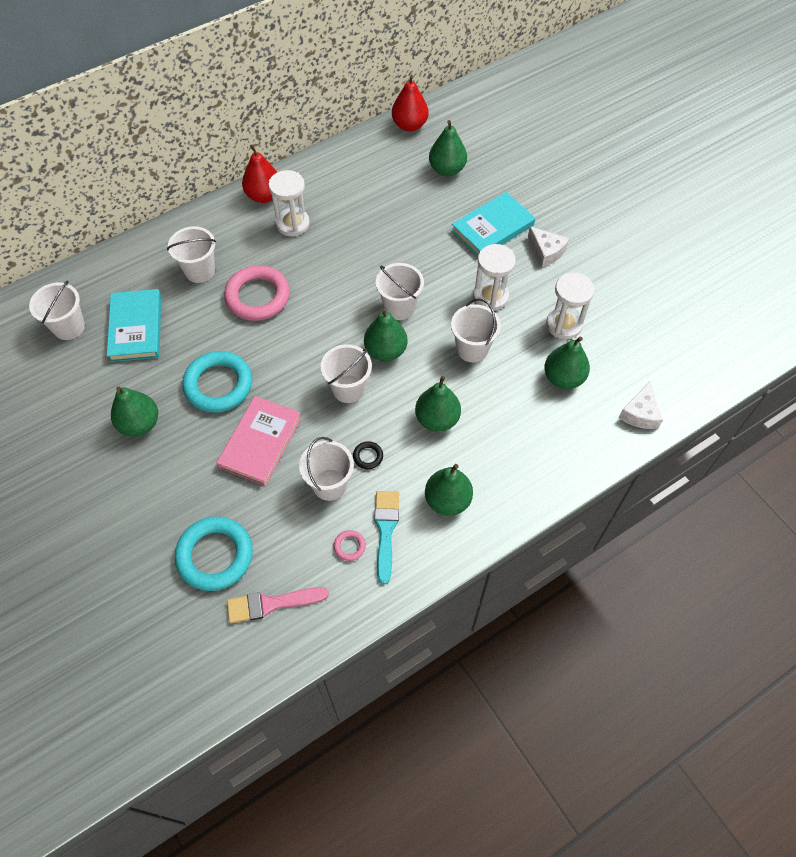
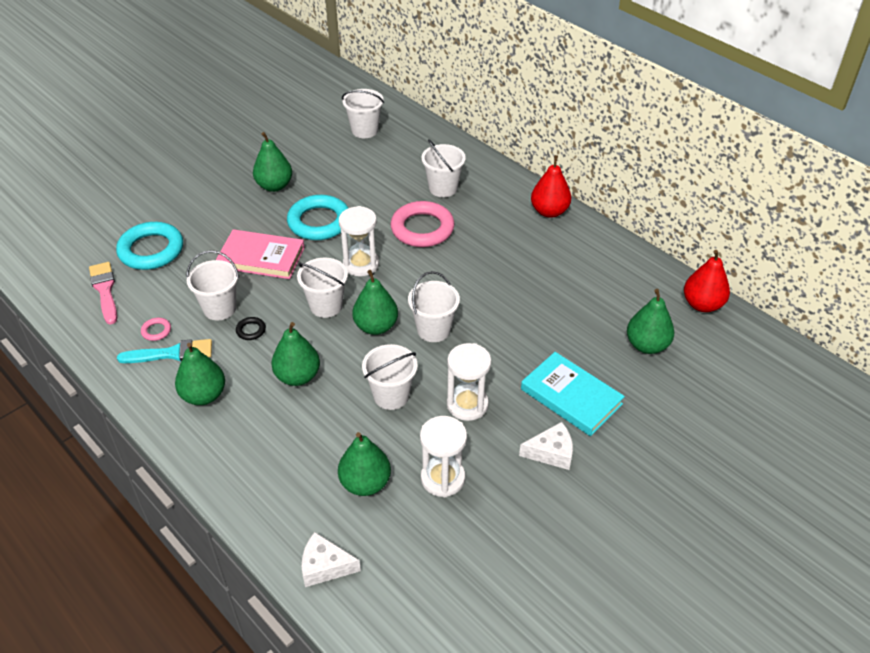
camera: 80 degrees right, 15 degrees down
(136, 328) = (371, 165): turquoise book -> none
(292, 224) = (520, 236): white hourglass -> white hourglass (361, 264)
(546, 251) = (551, 452): white cheese -> white cheese turned 135 degrees counterclockwise

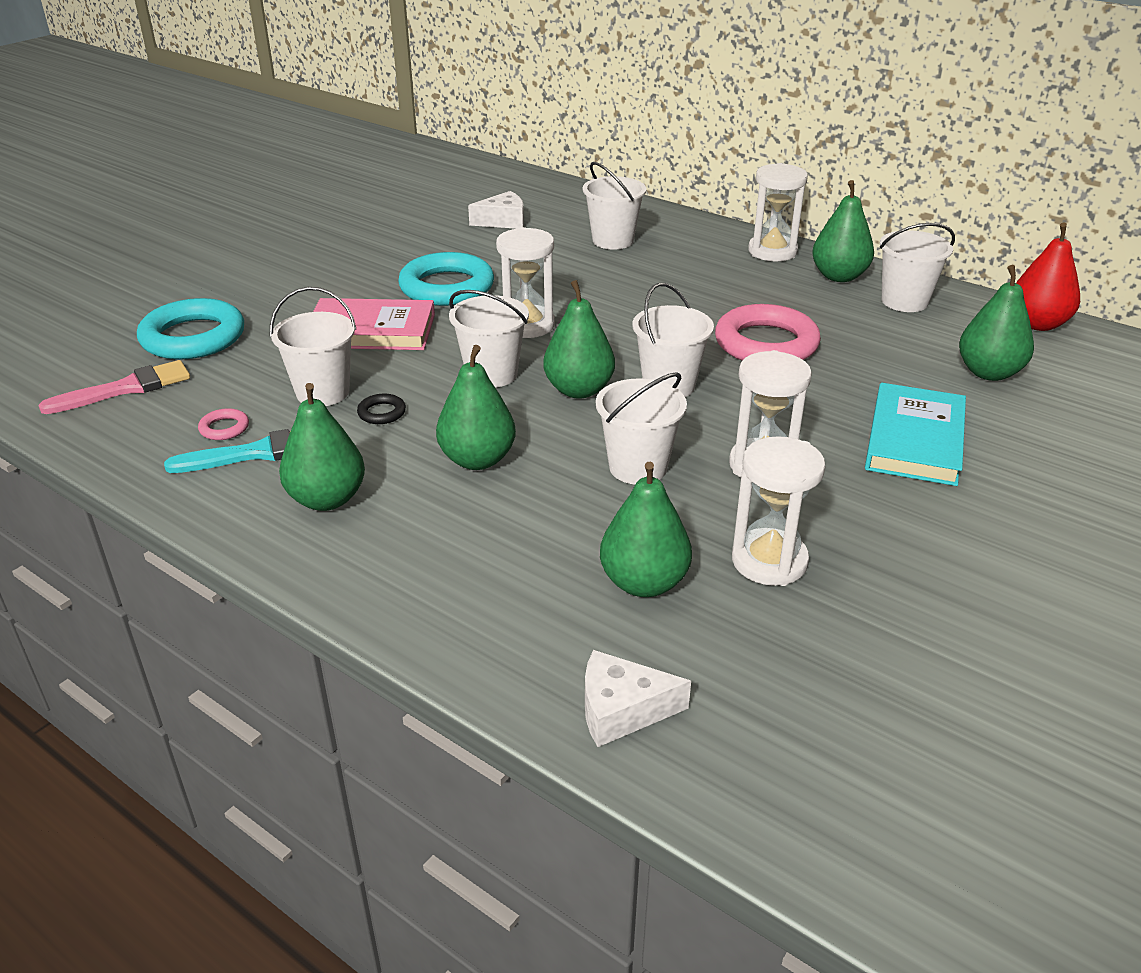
camera: 10 degrees left, 10 degrees down
(105, 290) = (126, 388): pink brush -> pink brush turned 90 degrees clockwise
(274, 186) = (366, 256): green pear -> green pear (839, 276)
(365, 130) = (478, 195): white bucket -> white bucket (904, 301)
(422, 228) = (602, 282): pink ring -> pink ring (766, 343)
(549, 211) = (772, 251): red pear -> white hourglass
(551, 452) = (923, 509): white cheese -> white cheese (503, 221)
(571, 396) = (914, 440): turquoise book -> turquoise book turned 75 degrees clockwise

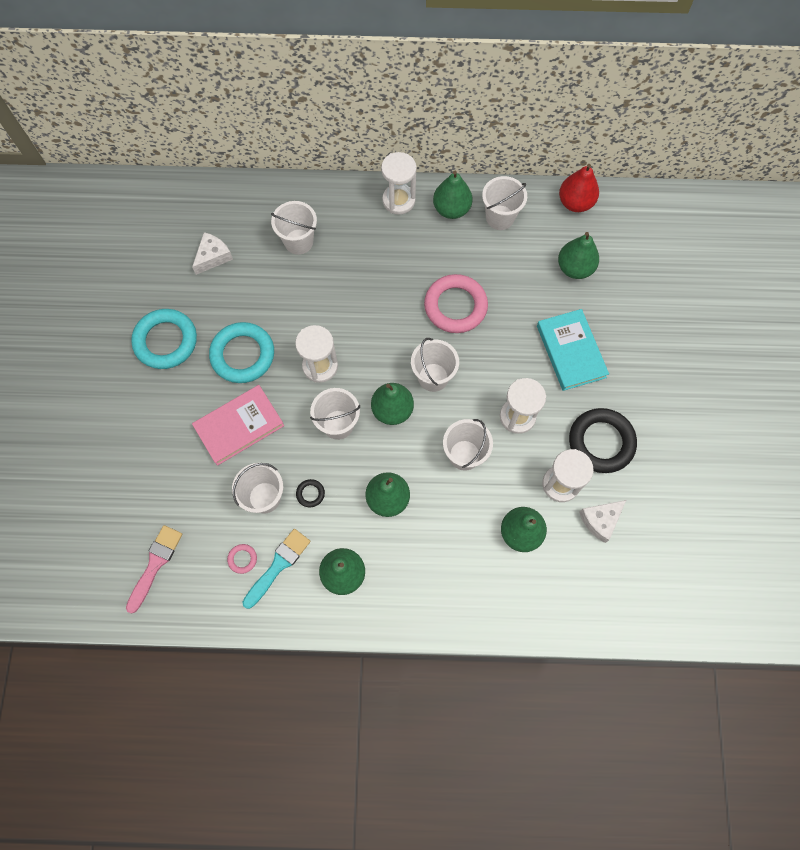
camera: 35 degrees left, 35 degrees up
(193, 337) = (143, 497): turquoise ring -> turquoise ring (166, 341)
(621, 710) = (560, 609): white cheese -> white cheese (600, 520)
(888, 547) = (601, 442): none -> black ring

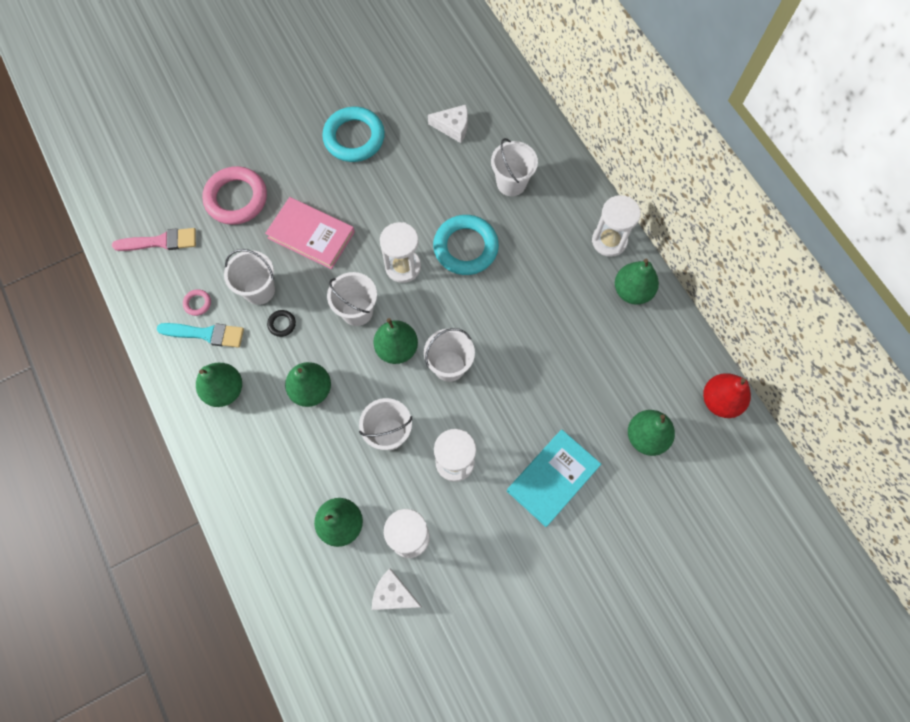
camera: 60 degrees right, 0 degrees up
(243, 355) = (377, 201): turquoise ring -> turquoise ring (465, 247)
(455, 306) = (533, 348): pink ring -> pink ring (236, 198)
(500, 217) = (653, 338): white bucket -> none
(601, 442) = (474, 555): black ring -> none

